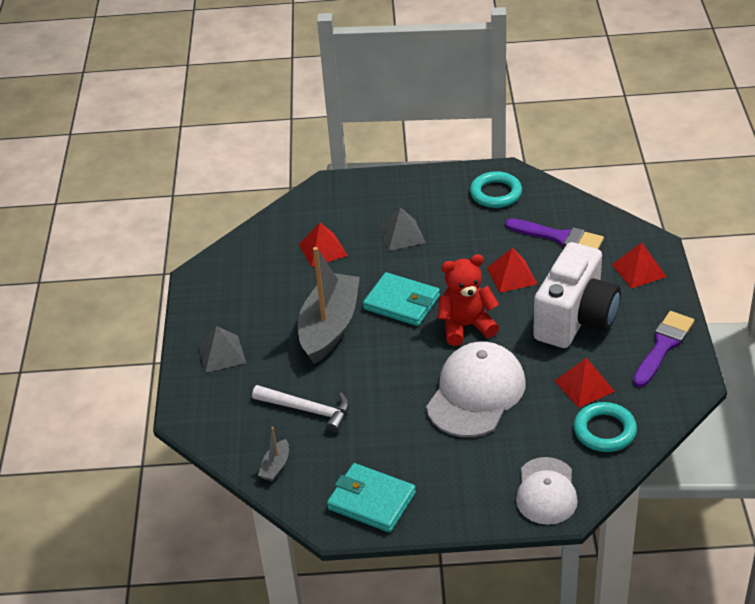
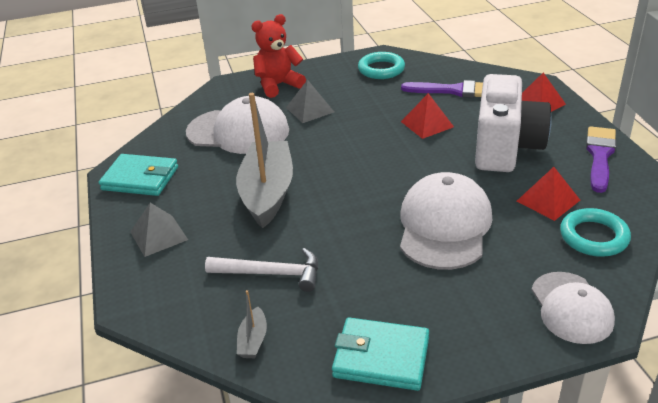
camera: 15 degrees left, 5 degrees down
(323, 250) = (238, 131): red pyramid -> white cap
(401, 303) = (332, 161): turquoise wallet -> turquoise wallet (140, 178)
(466, 326) = (405, 170): red teddy bear -> red teddy bear (278, 85)

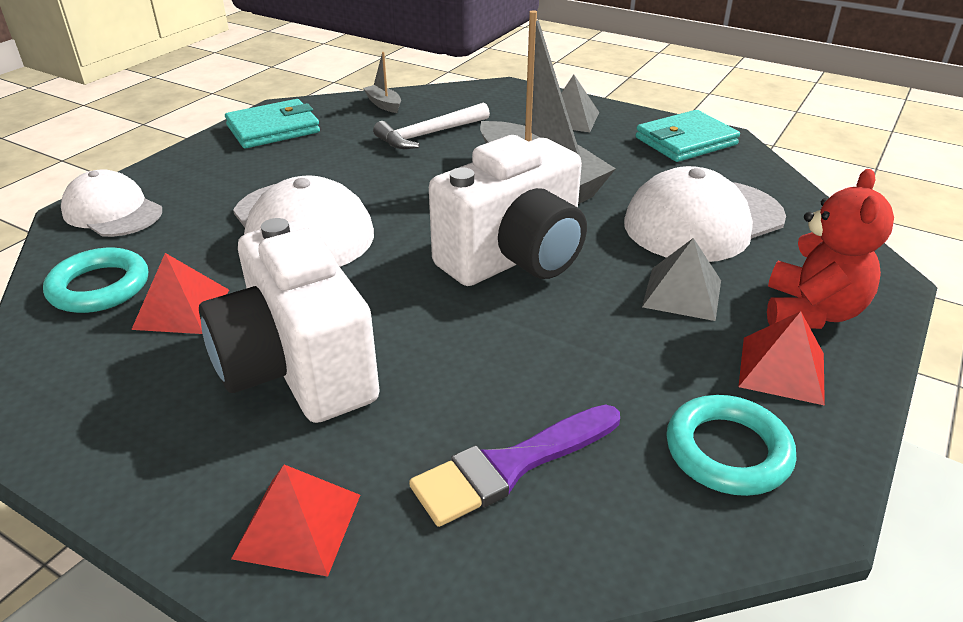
camera: 135 degrees right, 0 degrees up
(353, 153) = (515, 258): none -> white camera
(427, 124) = (472, 354): red pyramid -> red pyramid (782, 369)
(600, 156) = (112, 430): purple brush -> none

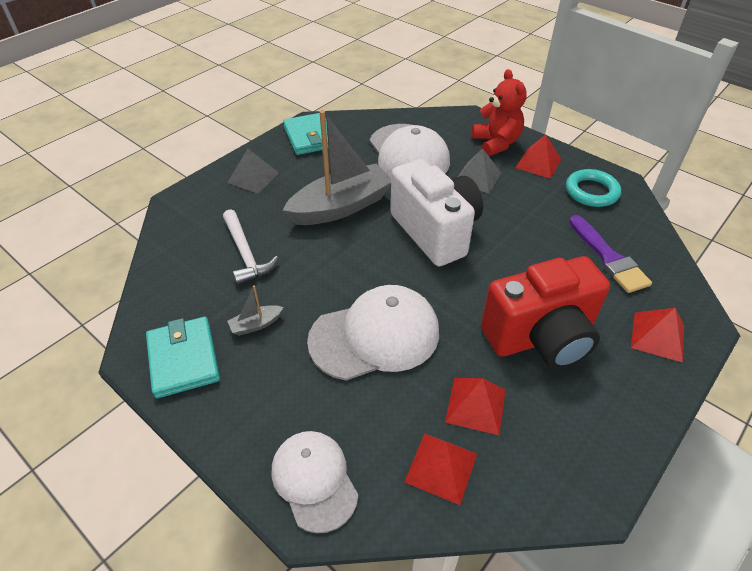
camera: 80 degrees left, 10 degrees up
(99, 287) = (441, 467): turquoise ring -> red pyramid
(112, 211) = (314, 480): white cap -> white cap turned 105 degrees clockwise
(298, 368) = (541, 337): white camera -> red camera
(384, 104) = (169, 277): grey boat -> grey boat (256, 325)
(811, 312) = (496, 143): red teddy bear -> red teddy bear turned 45 degrees clockwise

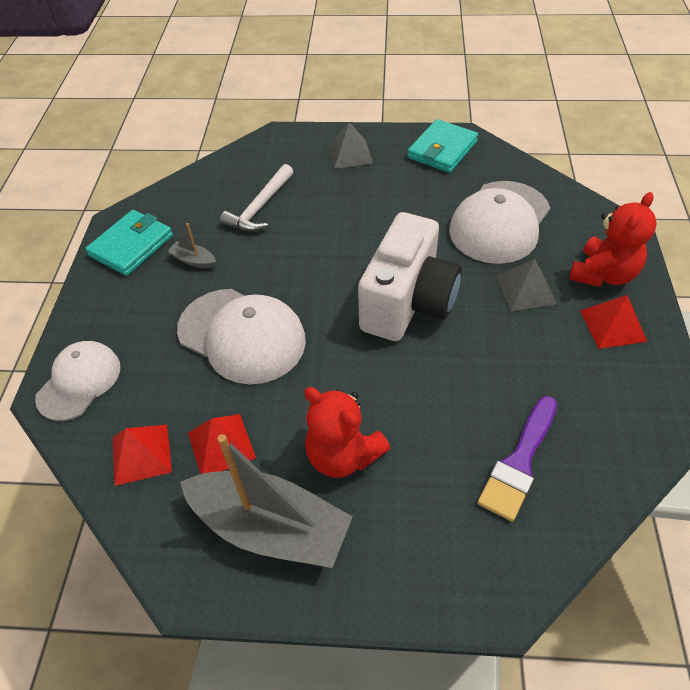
camera: 55 degrees right, 5 degrees up
(341, 207) = (372, 224): grey boat -> grey boat (270, 528)
(541, 337) = (343, 455): red camera -> red teddy bear
(591, 192) = (619, 396): turquoise ring -> none
(657, 336) = (436, 561): red pyramid -> none

